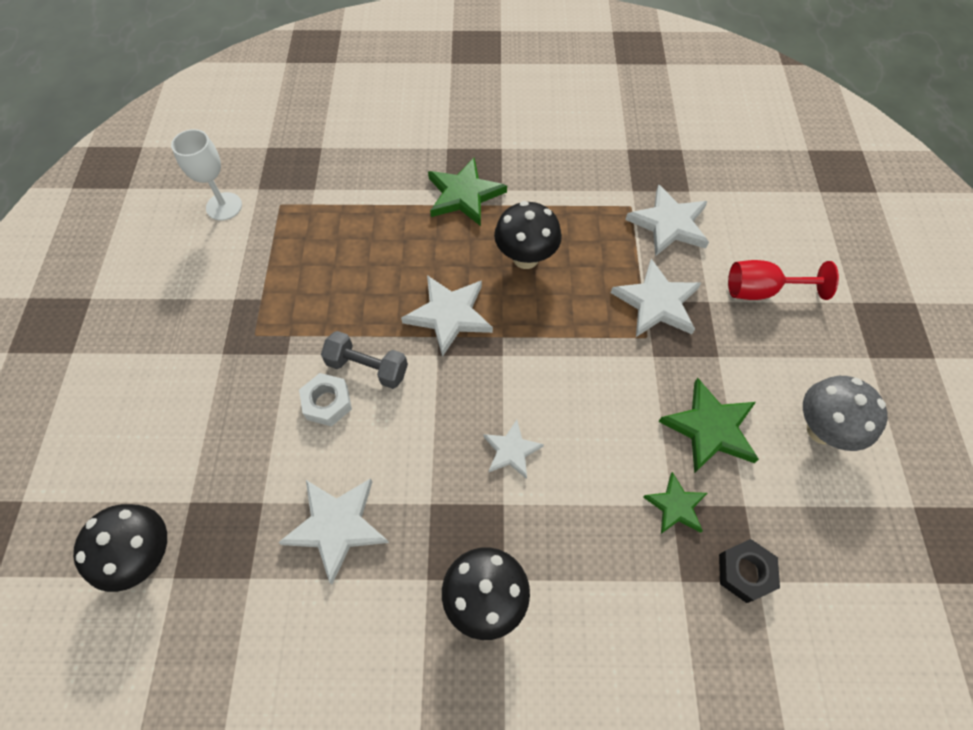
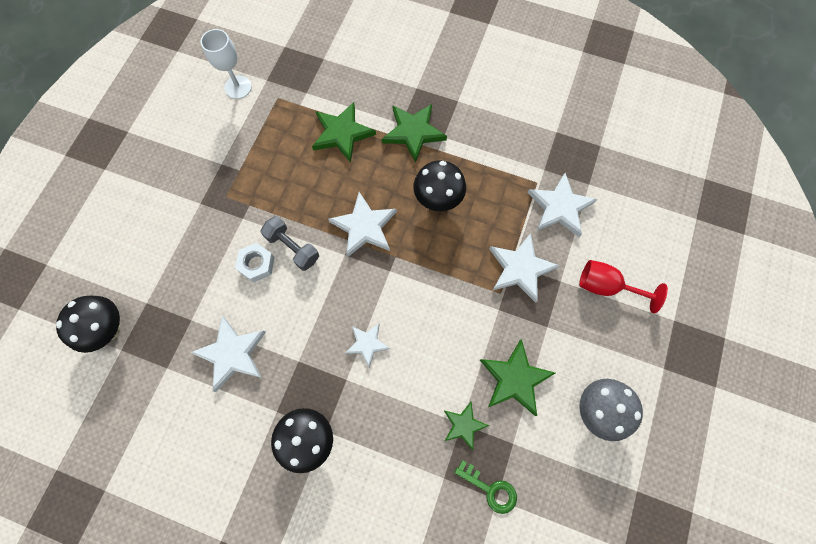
camera: 20 degrees right, 10 degrees up
(377, 220) = (342, 133): none -> green star
(745, 572) = (490, 489): black nut -> green key

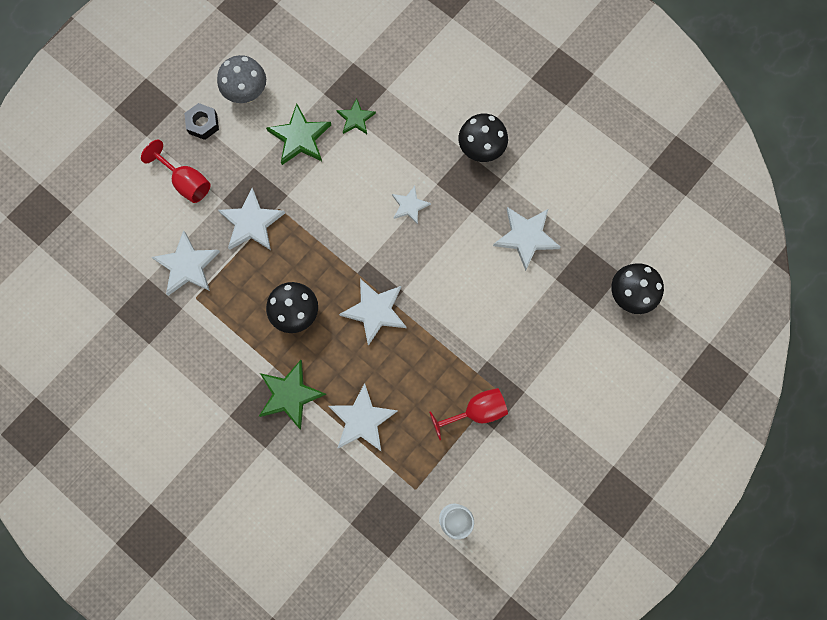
camera: 160 degrees left, 5 degrees up
(241, 172) = (476, 411): none -> red goblet
(257, 264) = (485, 310): white nut -> none
(293, 247) = (447, 314): grey dumbbell -> none
(342, 133) = (362, 420): green star -> white star
(490, 489) = (355, 70): green key -> none
(624, 356) = (203, 124): none -> black nut

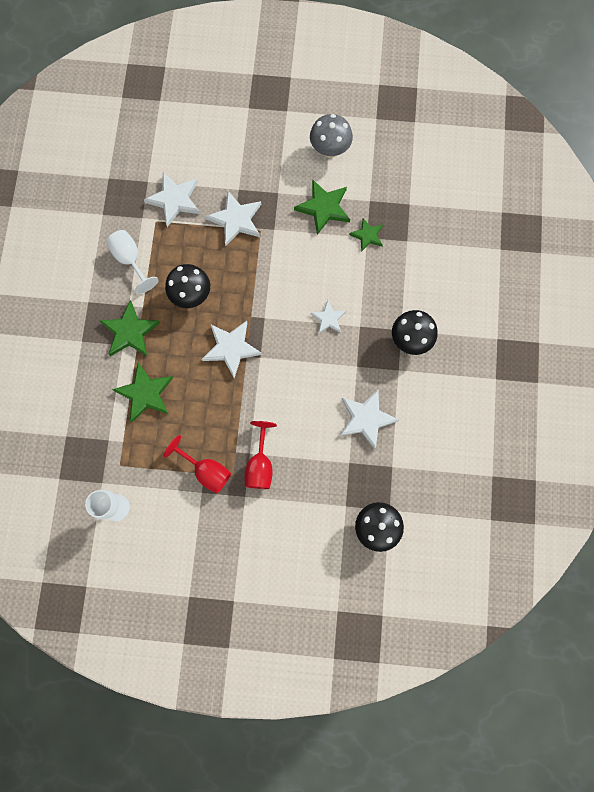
camera: 55 degrees right, 0 degrees up
(186, 182) = (234, 157): red goblet -> red goblet (260, 465)
(203, 124) = (285, 137): black nut -> none
(217, 347) = (130, 260): none -> white goblet
(362, 420) = (145, 393): white star -> green star

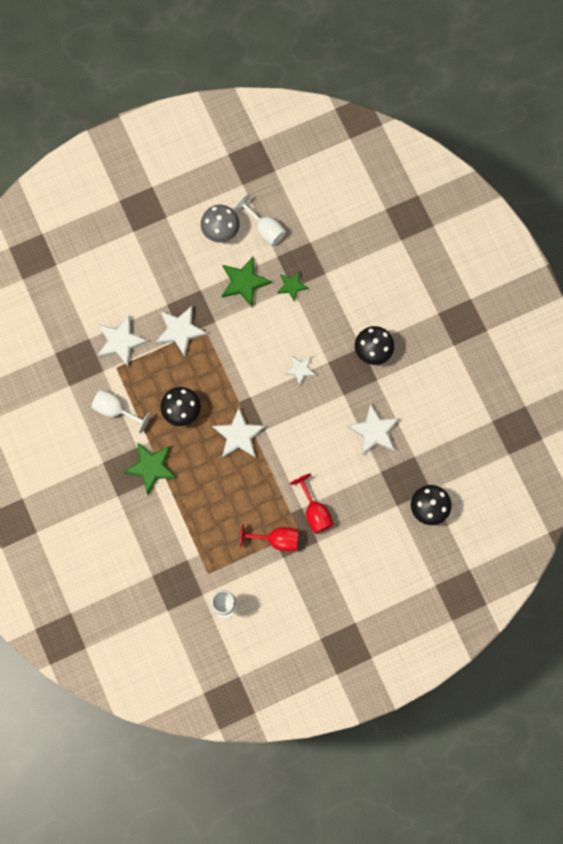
camera: 30 degrees left, 0 degrees up
(145, 393) = (193, 508): green star -> none
(373, 169) = (265, 229): none -> white goblet

